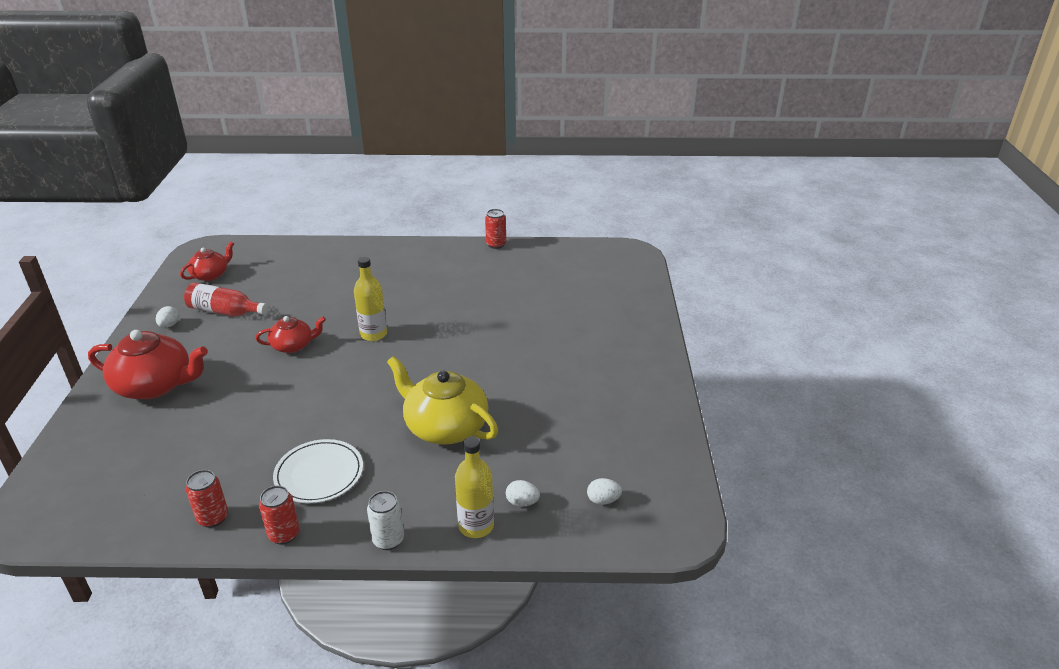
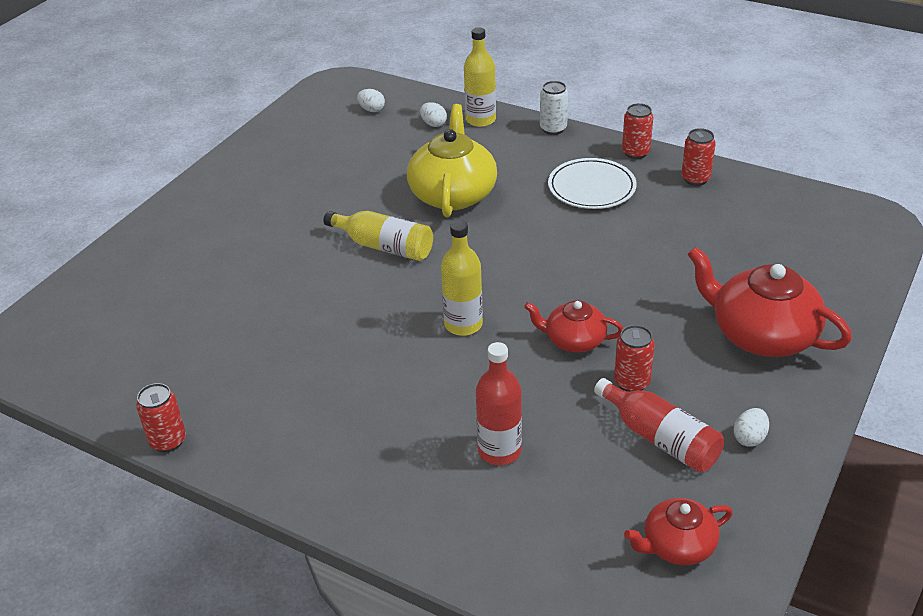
camera: 150 degrees left, 5 degrees up
(247, 333) = (631, 382): none -> red can
(317, 284) = (499, 451): none -> red bottle
(445, 427) = (453, 194): yellow teapot -> yellow teapot turned 150 degrees counterclockwise
(467, 367) = (384, 246): none -> yellow bottle

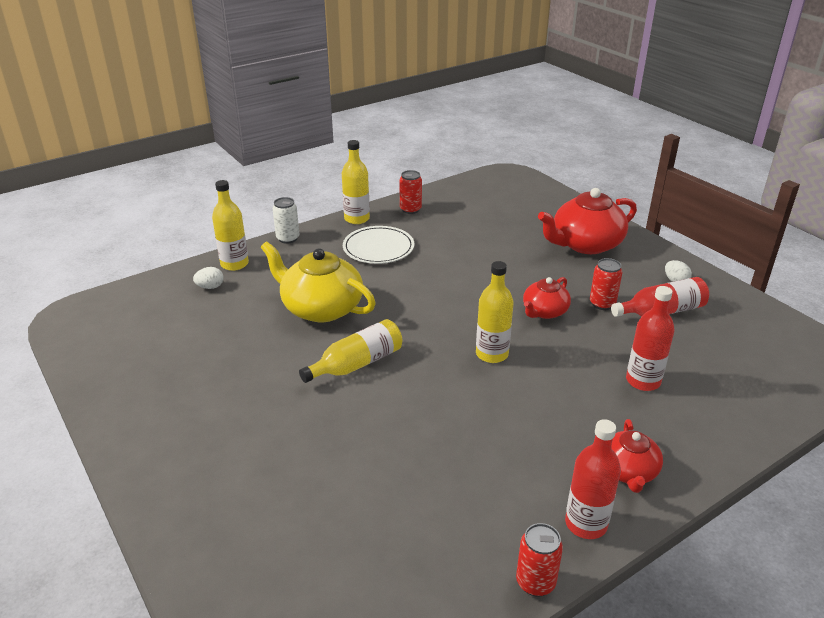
camera: 65 degrees left, 5 degrees down
(251, 456) = (586, 524): none -> red bottle
(371, 110) = (144, 311): white egg -> none
(635, 153) = (357, 219): red can -> yellow bottle
(677, 545) = (758, 338): red teapot -> red teapot (628, 471)

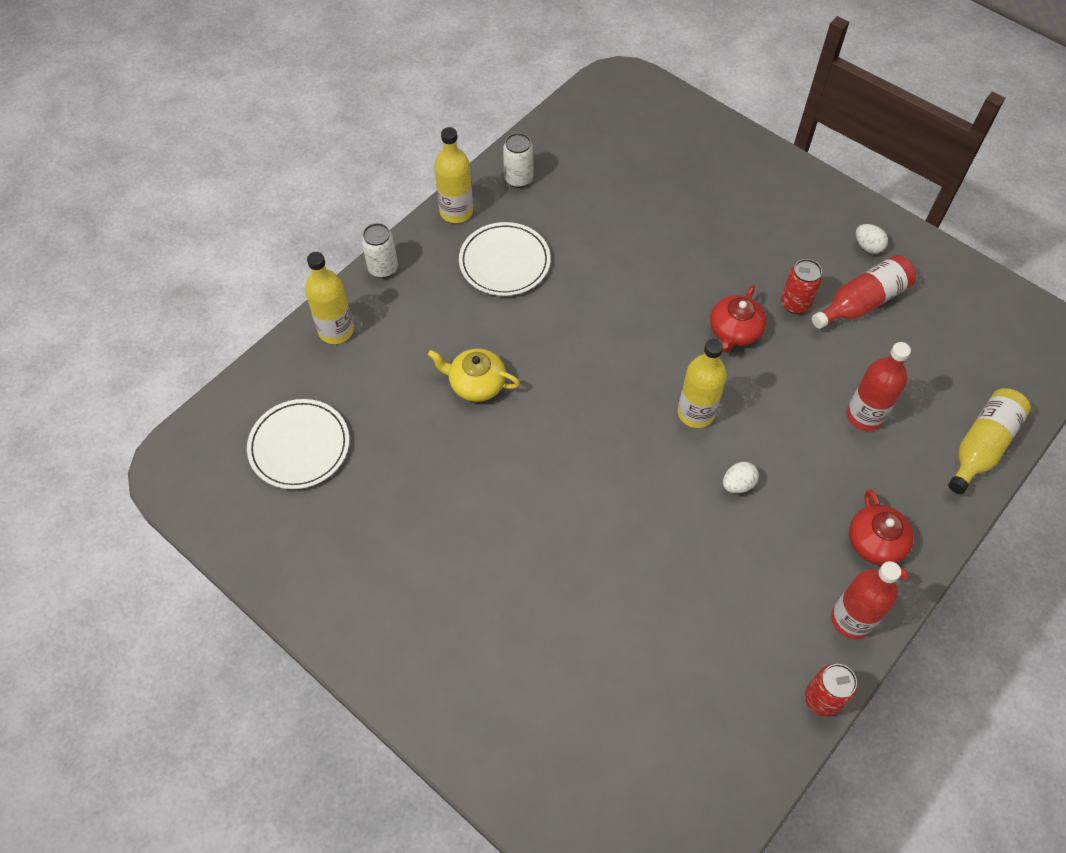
camera: 15 degrees left, 25 degrees up
(167, 320) = (299, 446): none -> white plate
(210, 287) = (325, 378): white egg -> white egg (738, 484)
(321, 308) = (476, 383): yellow teapot -> yellow teapot, size x0.57
(357, 364) = (553, 463): yellow bottle -> yellow bottle (982, 446)
(410, 209) = (518, 179): red can -> white can
(585, 244) = (751, 202): red teapot -> none

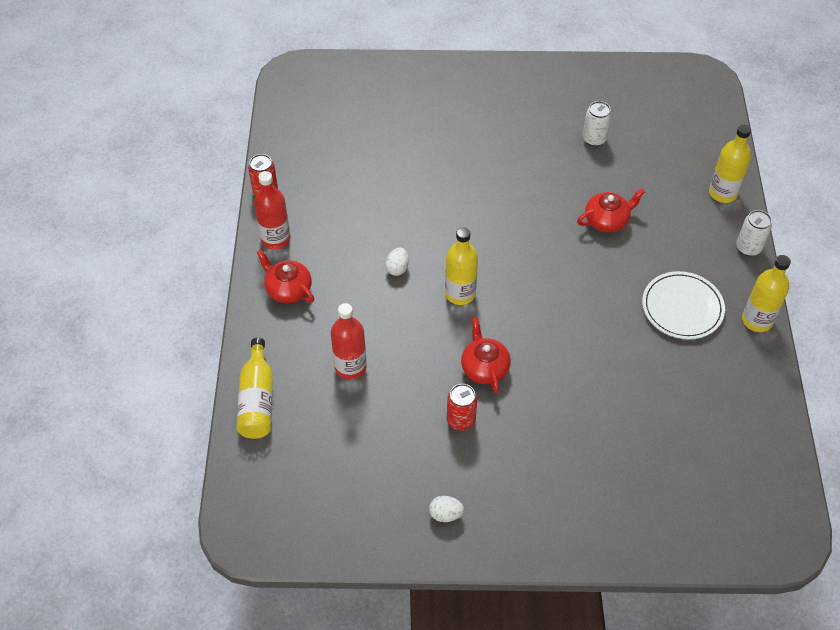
camera: 140 degrees right, 5 degrees down
(299, 446) = (658, 125): white plate -> none
(476, 383) = (607, 220): yellow teapot -> red teapot
(518, 179) = (749, 378): white can -> white can (594, 139)
(862, 302) = (414, 457): red bottle -> none

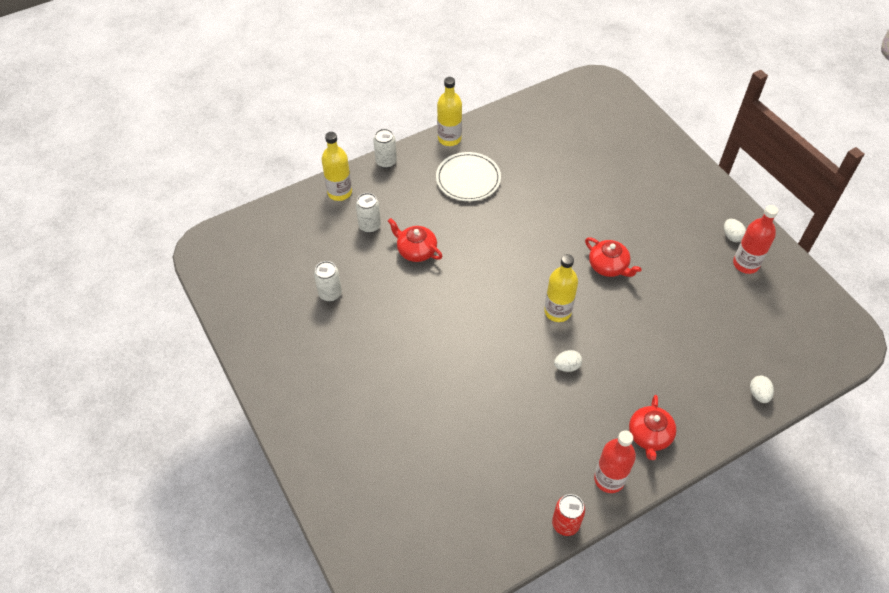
camera: 120 degrees left, 0 degrees up
(257, 400) = (758, 394): yellow bottle -> white egg
(350, 367) = (679, 348): red bottle -> red bottle (746, 264)
(461, 420) = (660, 260): red can -> none
(484, 367) = (608, 266): red teapot -> red teapot turned 90 degrees counterclockwise
(661, 198) = (369, 226): none -> white can

